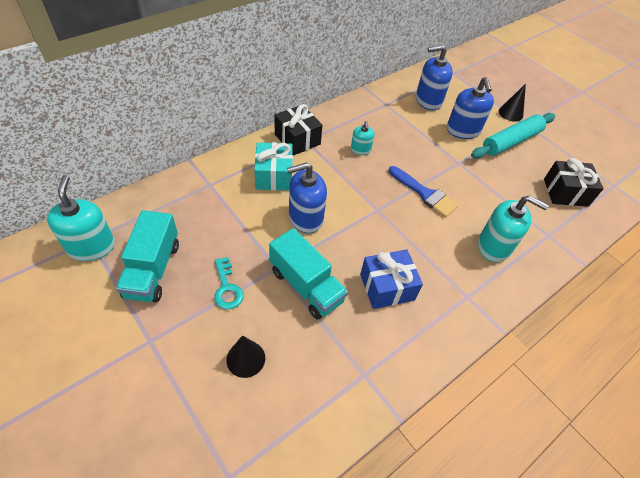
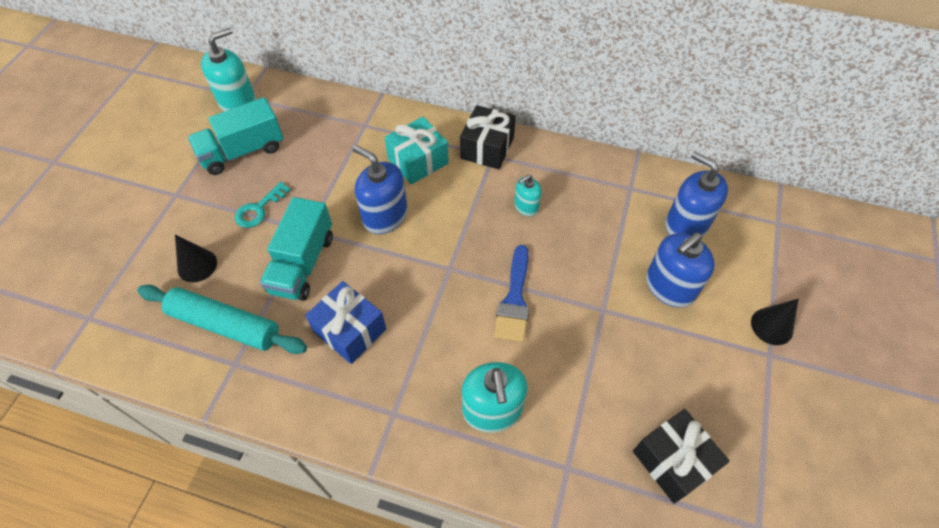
camera: 60 degrees right, 5 degrees up
(511, 141) = (709, 351): turquoise rolling pin -> turquoise rolling pin (225, 325)

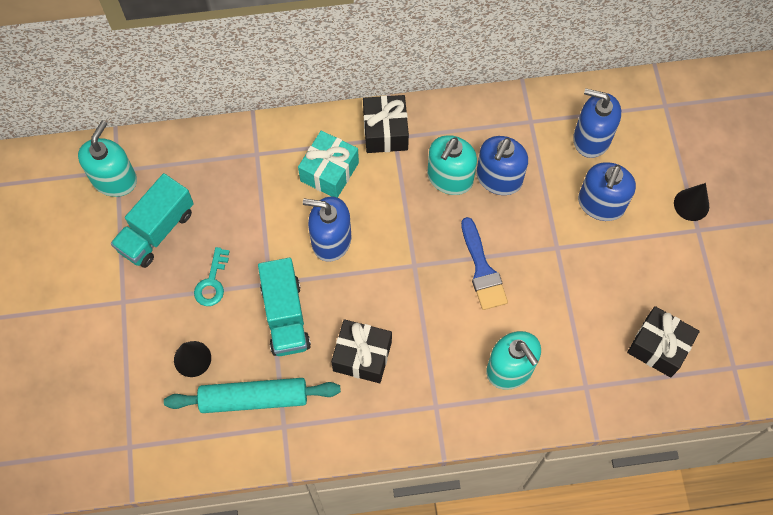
camera: 25 degrees left, 10 degrees up
(350, 330) = (362, 356): blue gift -> black gift
(526, 206) = (450, 178): turquoise soap dispenser -> turquoise soap dispenser, size x1.79
(574, 224) = (499, 178): none -> blue soap dispenser

